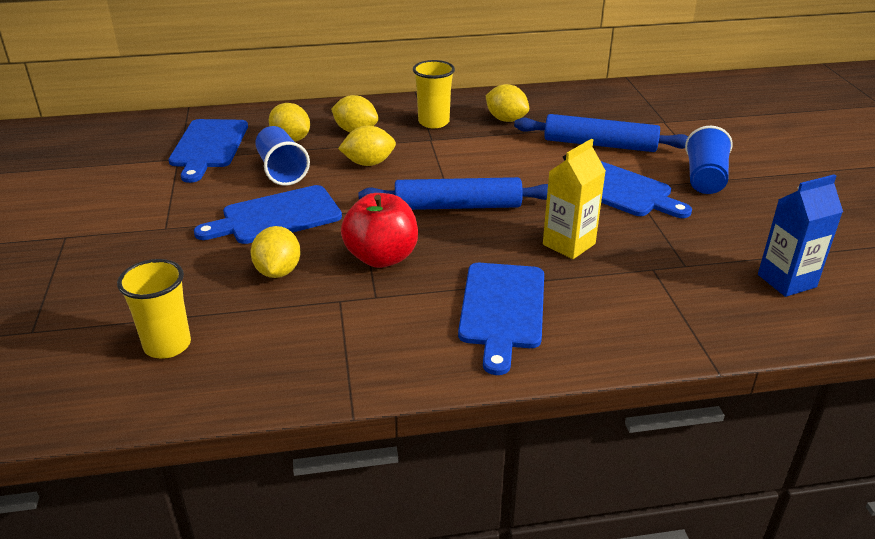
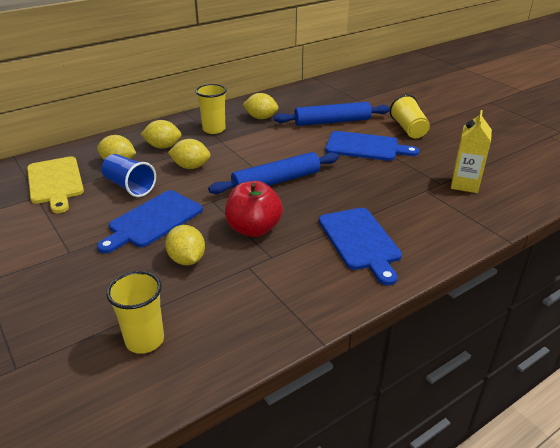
camera: 25 degrees left, 0 degrees up
(208, 146) = (55, 182): blue cutting board -> yellow cutting board
(368, 163) = (191, 167): yellow lemon -> yellow lemon turned 45 degrees clockwise
(569, 244) = (365, 188): yellow carton -> yellow carton (464, 184)
(705, 178) = (408, 129): blue cup -> yellow cup
(786, 281) = (499, 178): blue carton -> none

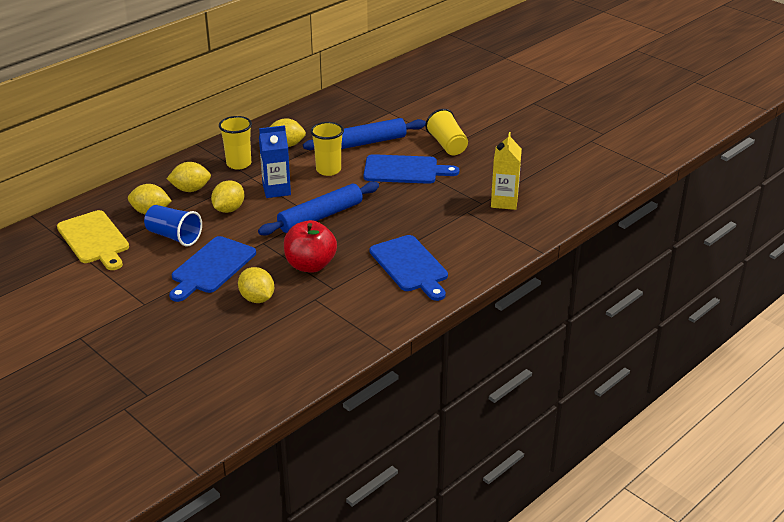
camera: 10 degrees left, 0 degrees up
(145, 340) = (244, 364): yellow cup -> yellow cup (328, 170)
(191, 167) = (229, 209): yellow lemon -> yellow lemon turned 60 degrees counterclockwise
(241, 154) = (276, 190): none -> blue carton

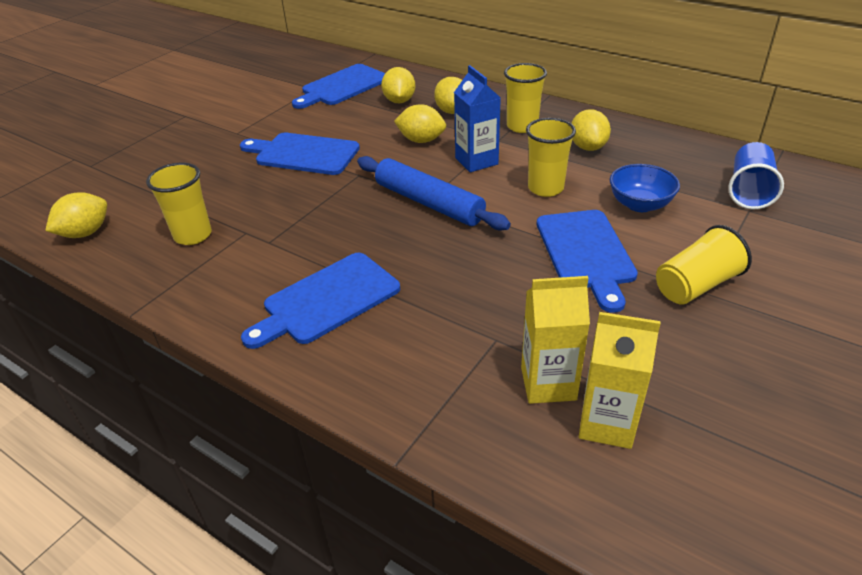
camera: 80 degrees right, 5 degrees up
(94, 239) = (342, 86): yellow cutting board -> blue cutting board
(174, 236) = (357, 122): blue cup -> blue cup (749, 191)
(257, 298) = (245, 193): yellow lemon -> yellow lemon (85, 233)
(305, 324) = (193, 235): none -> yellow cup
(310, 265) = (316, 216): red apple -> none
(365, 142) = (640, 204): blue rolling pin -> blue bowl
(534, 191) = (606, 423): none -> yellow carton

